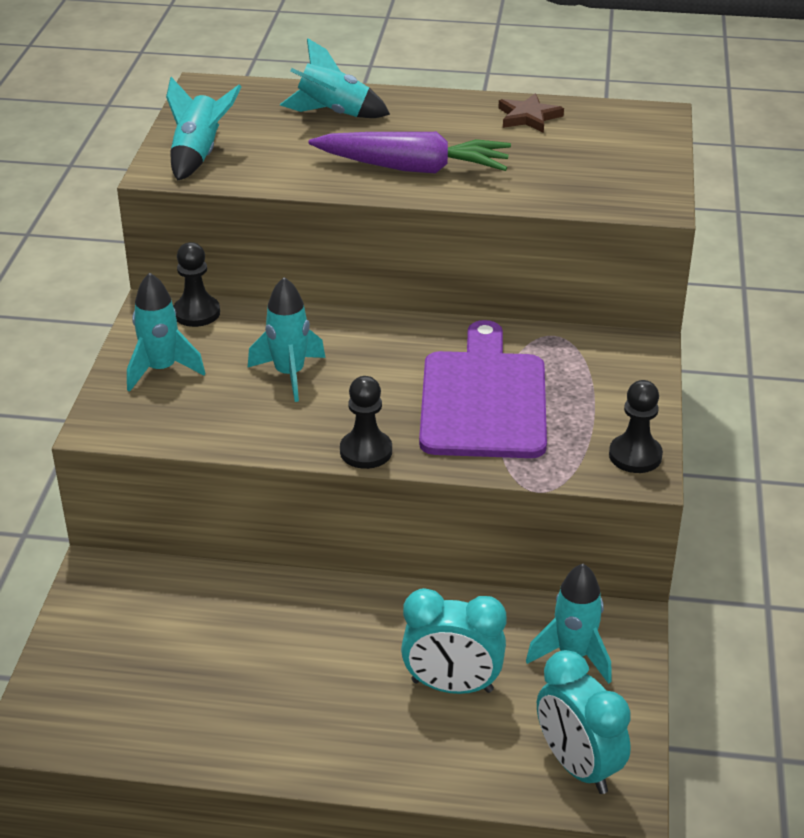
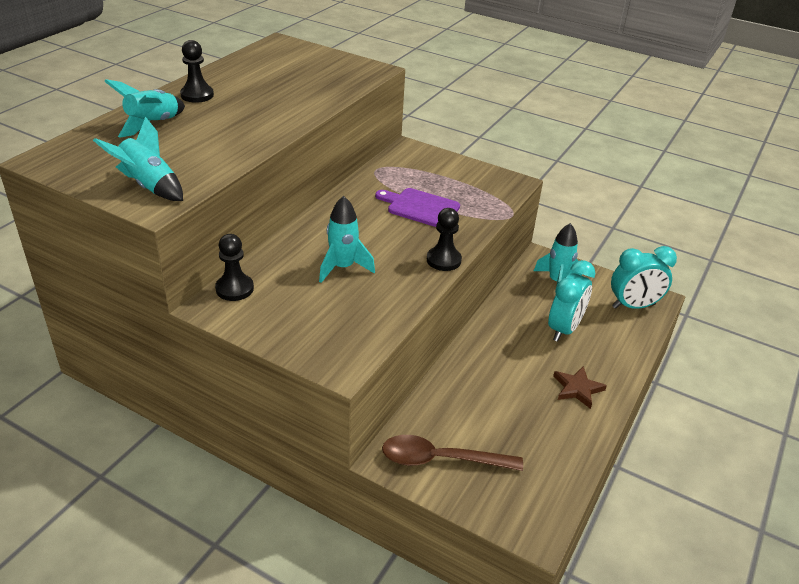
camera: 70 degrees left, 0 degrees up
(115, 616) = (441, 459): none -> brown spoon
(161, 370) = (293, 321): turquoise rocket -> none
(412, 168) = (260, 119): purple carrot -> none
(483, 399) = (420, 207): purple cutting board -> purple cutting board, size x0.62
(528, 117) = (239, 71): brown star -> brown star (577, 389)
(635, 456) = (499, 179): black pawn -> black pawn (197, 95)

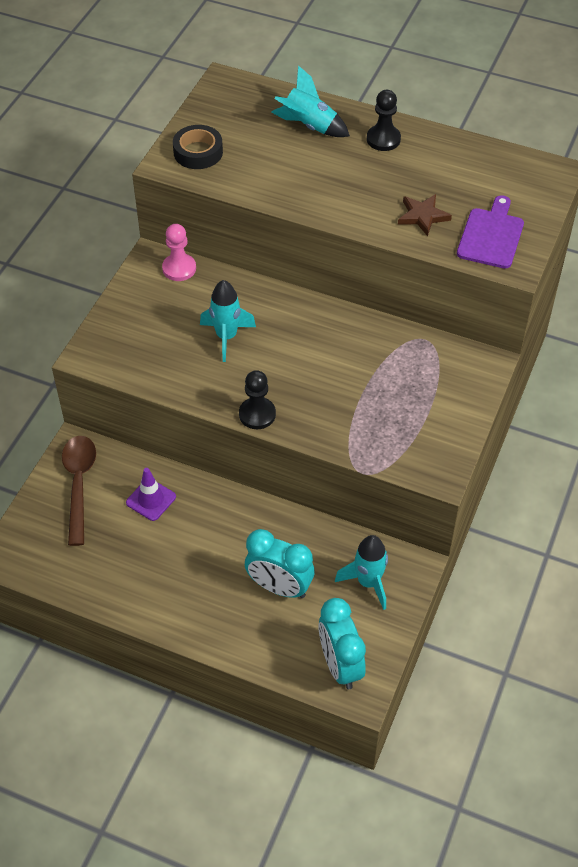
camera: 85 degrees right, 15 degrees up
(148, 186) = (198, 152): turquoise rocket -> black tape
(234, 289) = (179, 268): black pawn -> pink pawn
(420, 207) = (353, 387): purple cutting board -> purple cutting board (491, 236)
(466, 403) = (151, 500): none -> purple traffic cone
(577, 389) = (184, 596): brown star -> brown star (422, 216)

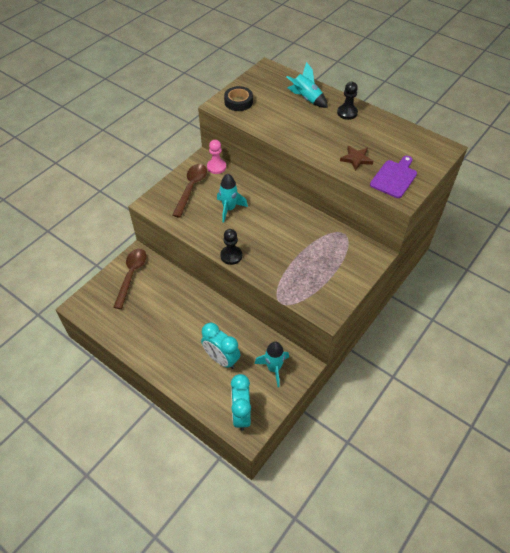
camera: 15 degrees right, 0 degrees up
(150, 314) = (191, 188): none -> brown spoon
(151, 500) = (167, 292): purple traffic cone -> none

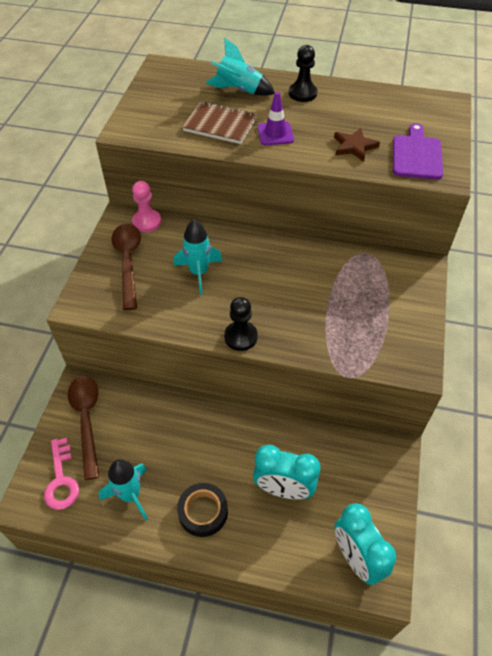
camera: 25 degrees left, 0 degrees up
(101, 302) = (61, 479): none -> pink key
(238, 102) = (150, 119): black tape -> black tape (203, 512)
(274, 368) = (360, 471): turquoise rocket -> turquoise rocket (130, 495)
(279, 118) = (220, 125): none -> brown notebook
(310, 135) = (275, 134): none -> purple traffic cone

